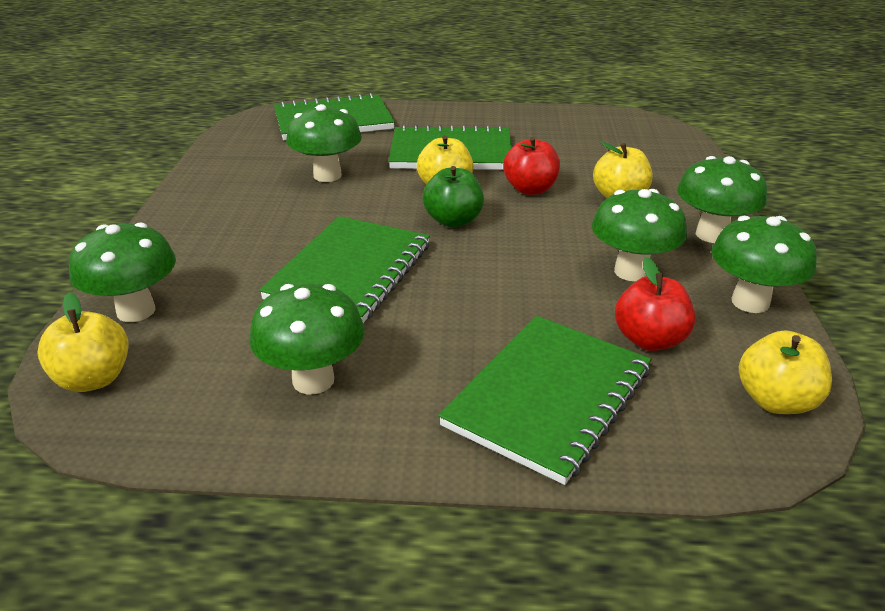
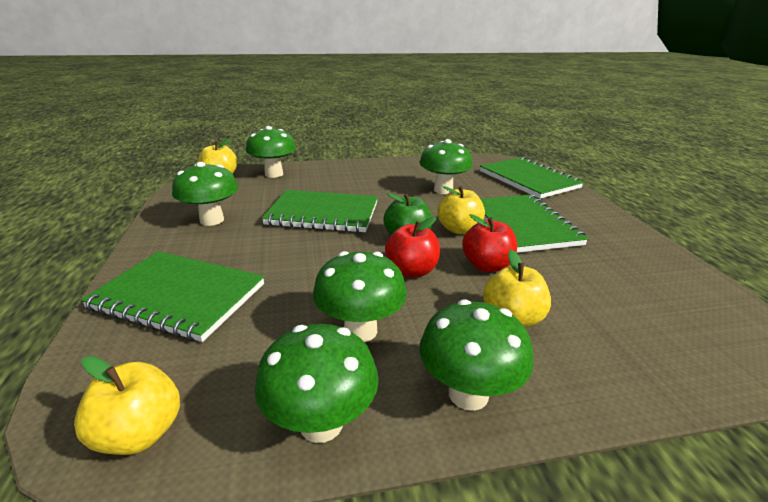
camera: 75 degrees right, 5 degrees down
(649, 340) = (247, 344): red apple -> red apple (412, 271)

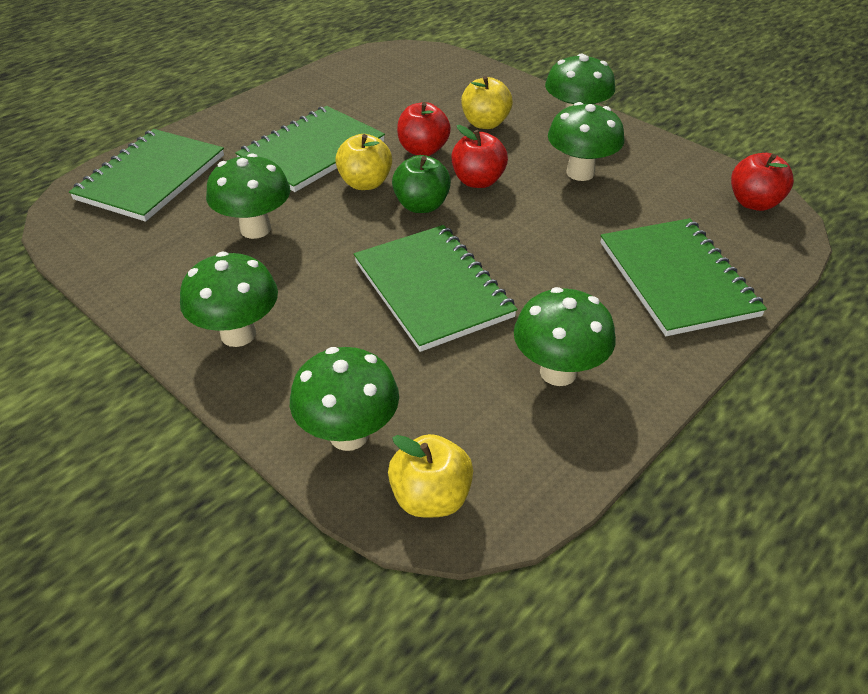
camera: 125 degrees left, 15 degrees up
(140, 433) = (754, 203): yellow apple -> red apple
(321, 423) = (659, 153): green mushroom -> green mushroom (238, 334)

